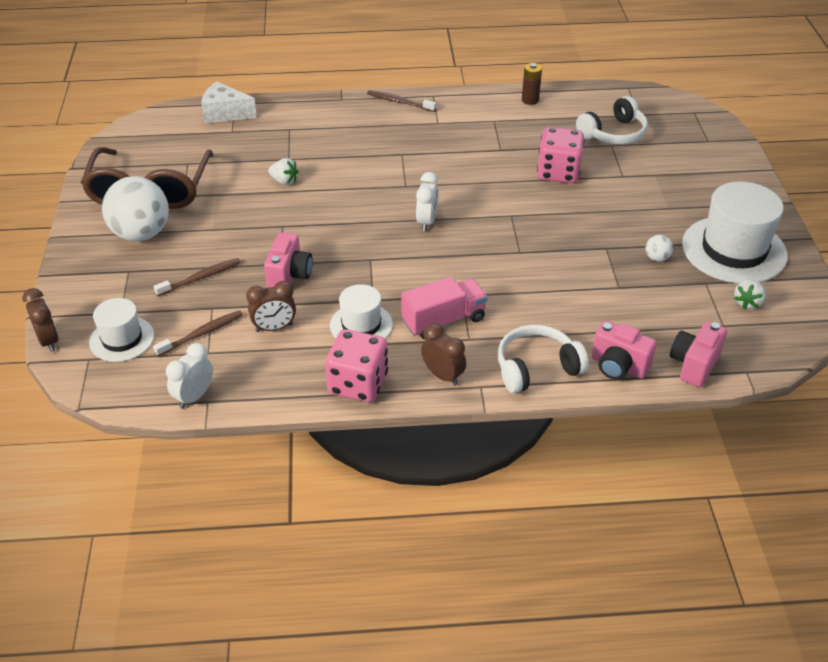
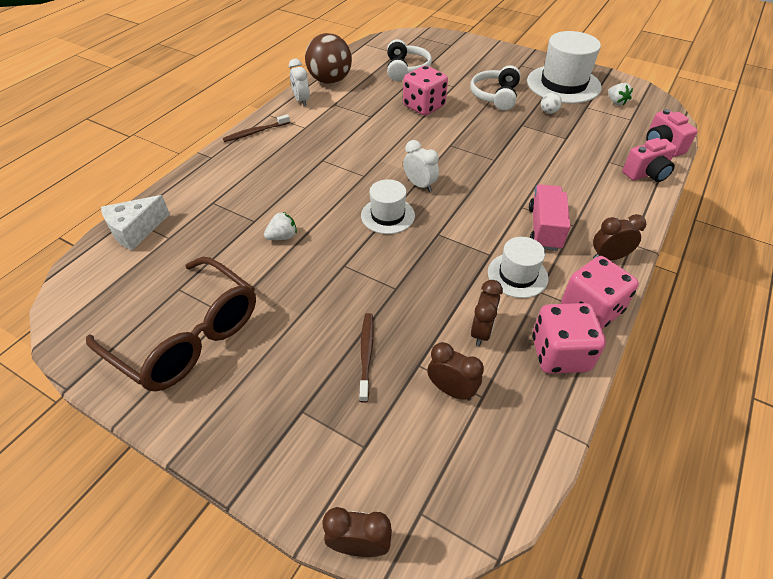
camera: 55 degrees left, 5 degrees up
(122, 339) = (410, 464): white hat -> white hat (387, 215)
(141, 234) = (251, 373): white ball -> none
(194, 397) = (542, 436): white clock -> white clock (301, 100)
(201, 334) = (451, 390): brown toothbrush -> brown clock
(287, 380) = (560, 354): none -> pink dice
(289, 276) = (417, 290): pink camera -> none
(530, 100) = (330, 81): brown battery -> brown ball
(536, 368) = (627, 208): white headphones -> white headphones (495, 96)

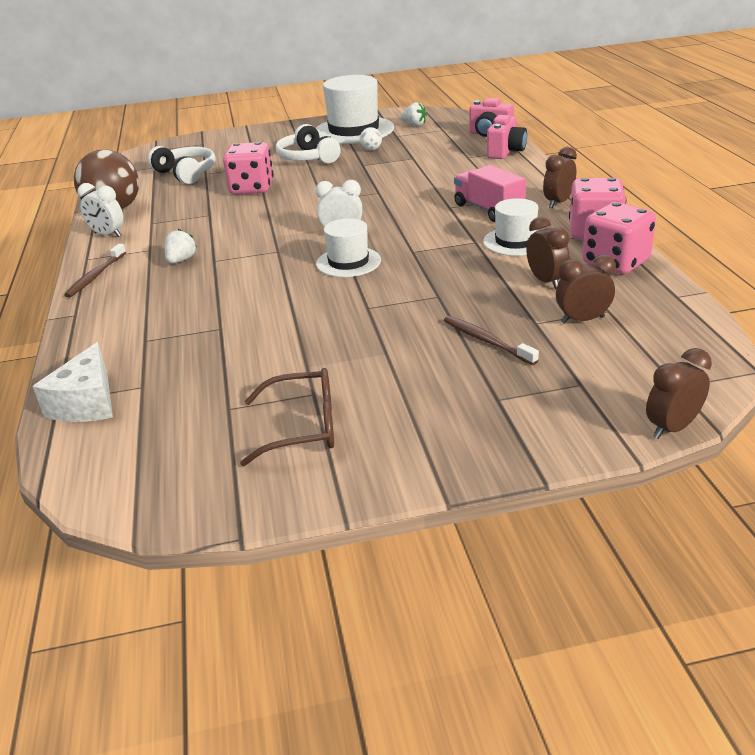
camera: 40 degrees left, 15 degrees down
(187, 336) = (302, 427): brown glasses -> brown glasses, size x0.59
(283, 237) = (273, 322): white strawberry -> white strawberry (181, 260)

